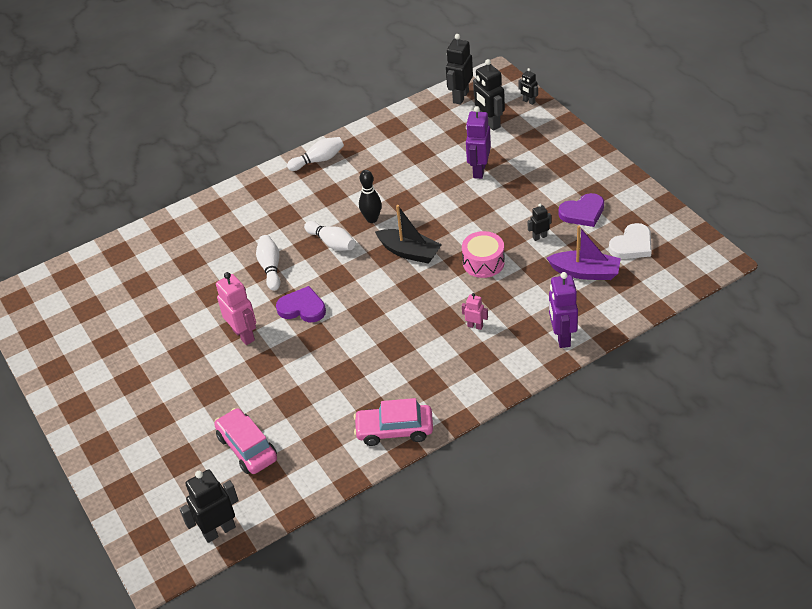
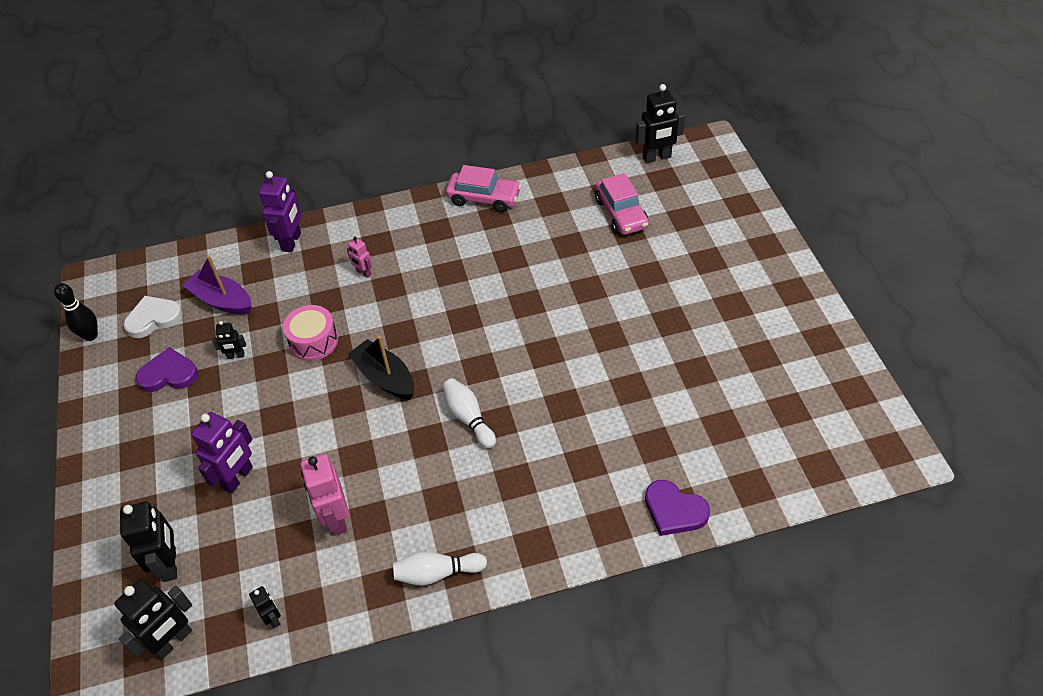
camera: 165 degrees left, 5 degrees up
(244, 335) = (603, 325): pink robot -> pink robot (336, 519)
(270, 268) = (553, 403): white bowling pin -> none
(302, 308) = (530, 340): purple heart -> purple heart (674, 510)
(372, 219) = (407, 440): black bowling pin -> black bowling pin (91, 336)
(528, 101) = (90, 591): black robot -> black robot (273, 618)

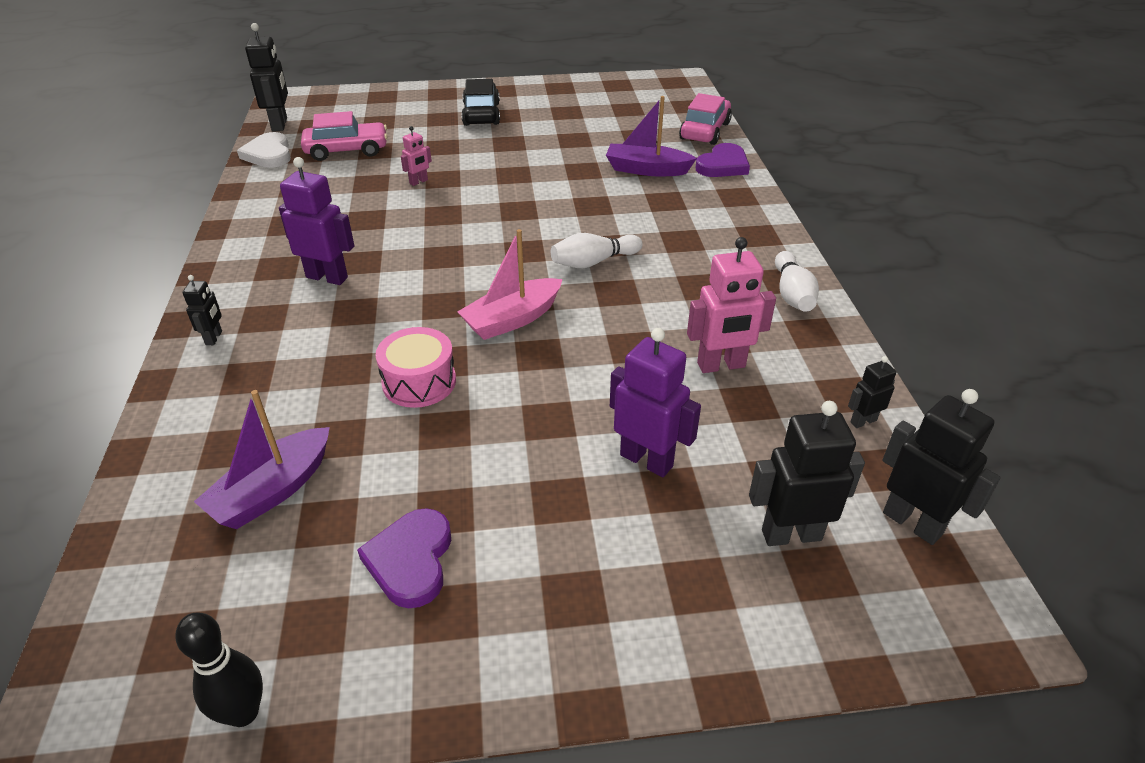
camera: 85 degrees left, 10 degrees down
(153, 318) = (258, 594): white heart -> white heart (269, 154)
(236, 356) = (409, 469): black robot -> black robot (214, 338)
(292, 242) = (192, 404): purple robot -> purple robot (327, 277)
(363, 273) = (313, 331): pink robot -> pink robot (419, 182)
(385, 377) = (512, 319): black boat -> pink boat
(484, 198) = (249, 229): pink car -> pink car (704, 131)
(645, 441) = (646, 170): none -> purple boat
(727, 287) = (481, 114): none -> black car

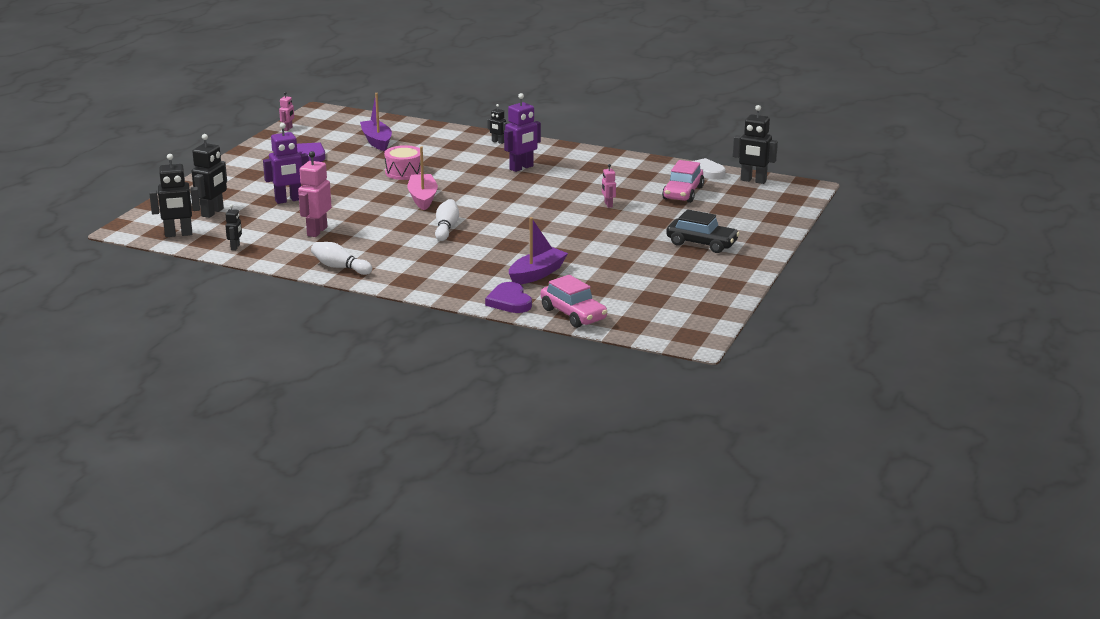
camera: 120 degrees right, 15 degrees down
(243, 712) = (288, 129): black bowling pin -> pink robot

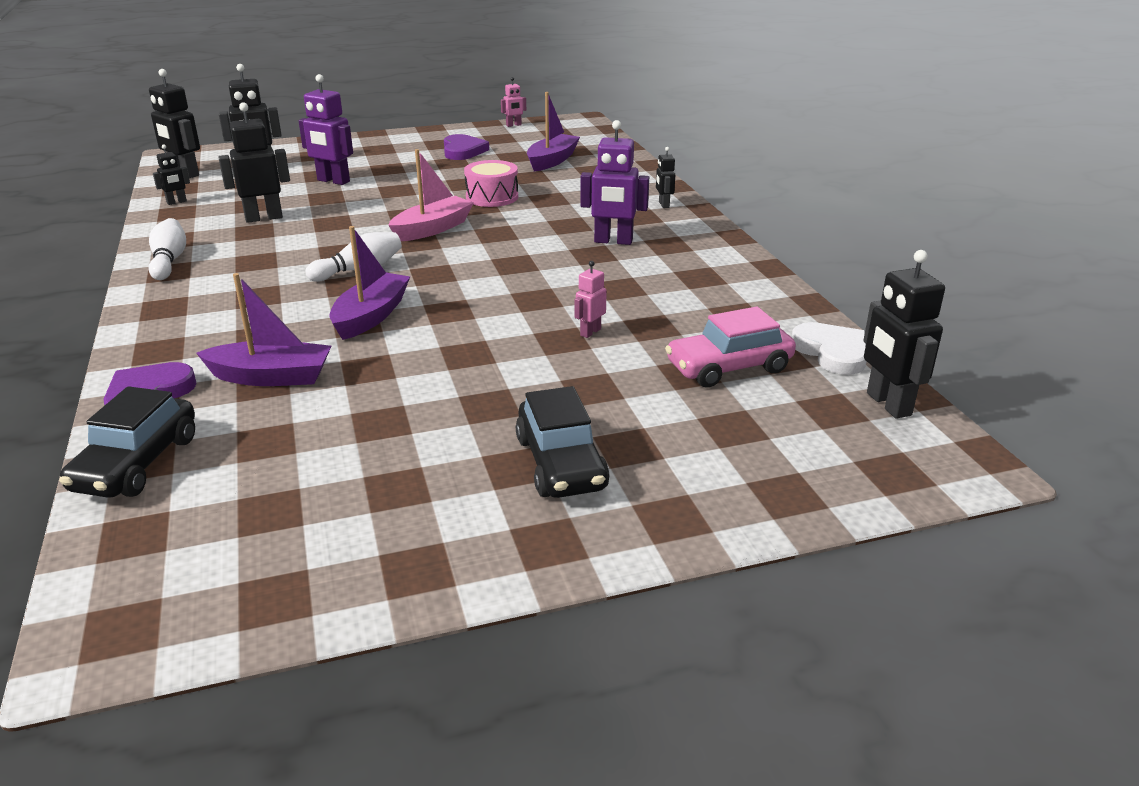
camera: 50 degrees right, 5 degrees up
(316, 231) = (263, 218): pink robot -> black robot
(509, 240) = (371, 316): none -> purple boat
(573, 314) = (137, 463): pink car -> black car

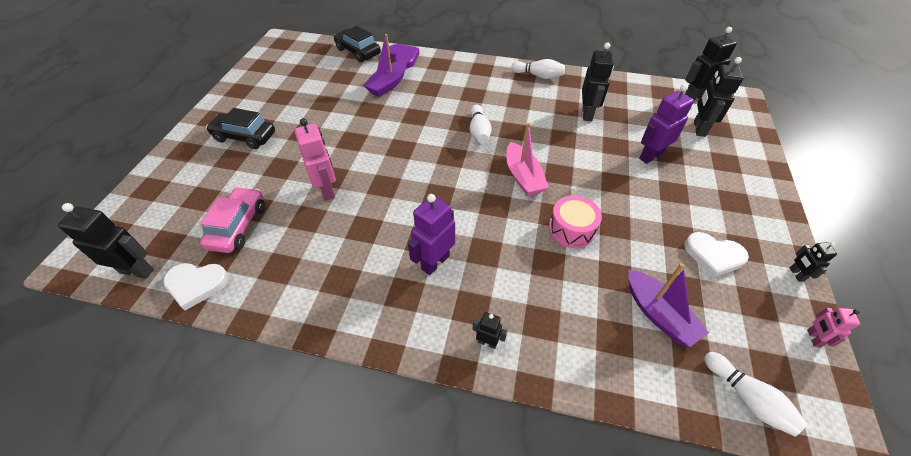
camera: 120 degrees right, 20 degrees up
(177, 202) = (634, 88): black robot -> black robot (796, 274)
(371, 316) = (418, 122): purple boat -> none
(463, 151) = (713, 255): purple heart -> white heart
(589, 137) = (747, 398): none -> white bowling pin
(590, 332) = (327, 190): pink robot -> pink robot, size x1.88

